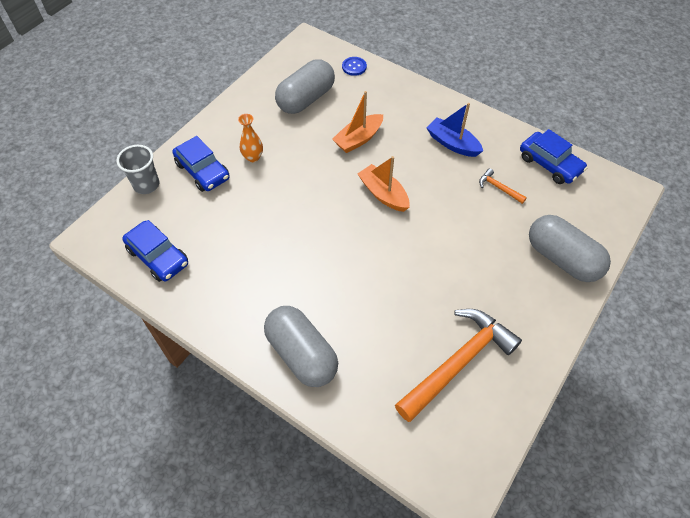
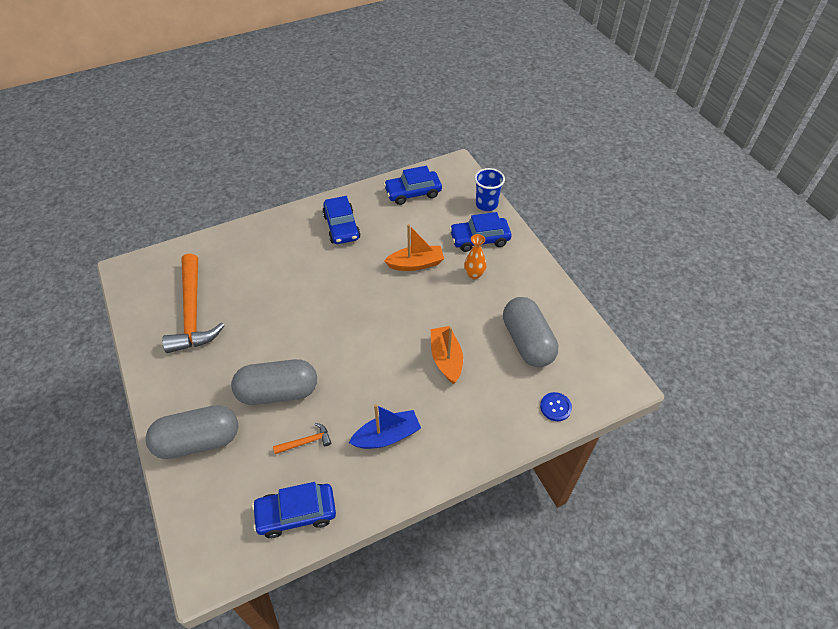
camera: 120 degrees right, 5 degrees down
(146, 185) = (486, 204): grey cup -> blue cup
(251, 296) = (341, 227): none -> blue car
(301, 354) = (277, 235): grey capsule -> grey capsule (278, 392)
(383, 194) = (369, 345): orange boat -> orange boat (416, 264)

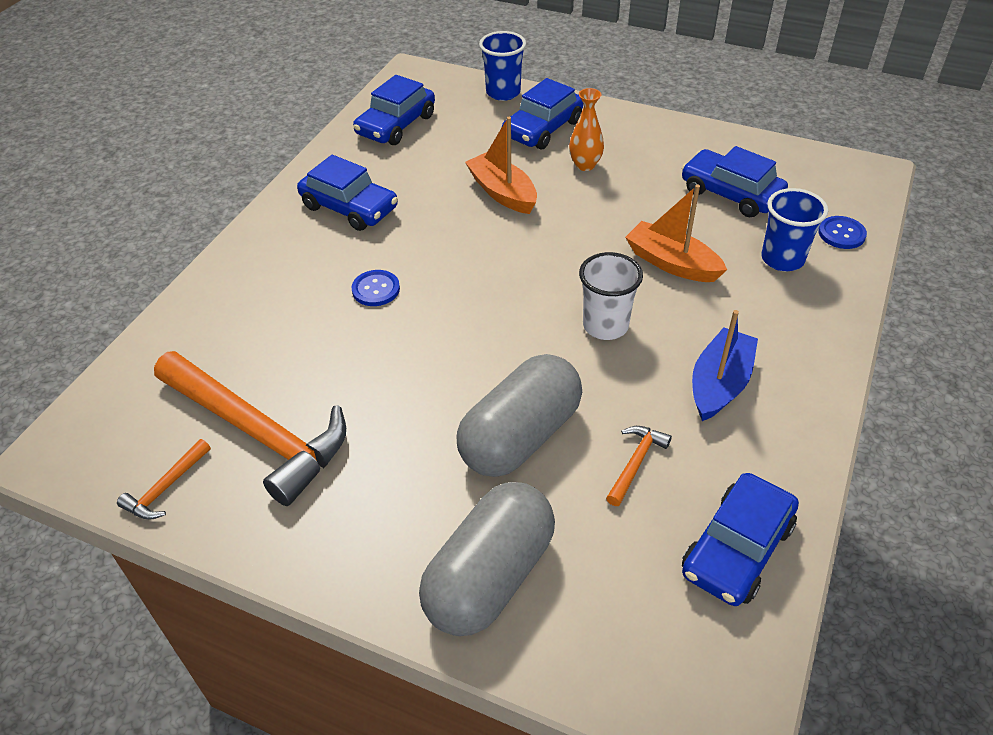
camera: 40 degrees left, 5 degrees down
(142, 312) = (166, 487): none -> orange hammer
(305, 278) = (376, 289): none -> blue button
(375, 368) = (605, 326): none -> white cup
(416, 264) = (502, 193): orange boat -> orange boat turned 75 degrees counterclockwise
(503, 397) = (782, 259): none -> blue cup
(527, 342) = (730, 193): grey capsule -> blue car

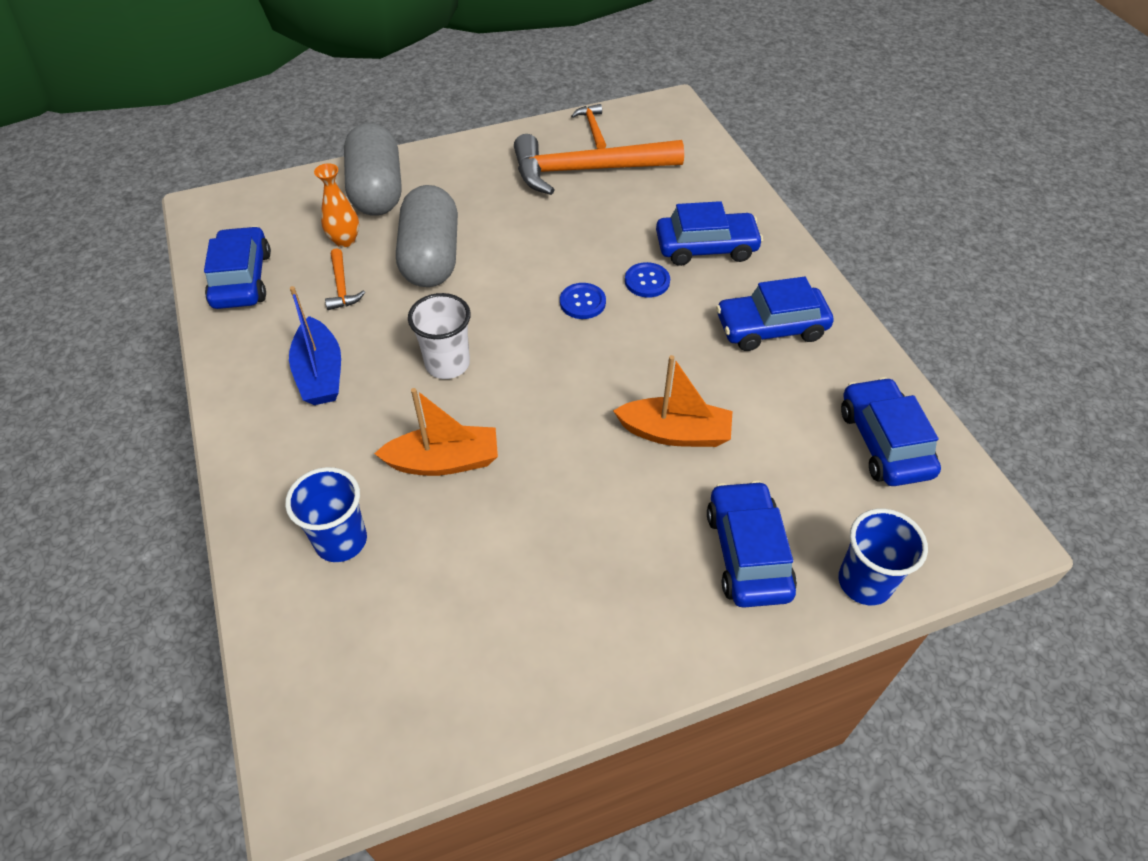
camera: 135 degrees right, 5 degrees up
(585, 165) = (643, 529): orange vase -> orange vase (345, 240)
(730, 193) = (455, 603): blue car -> blue car (706, 247)
(841, 234) = (295, 626): blue button -> blue button (582, 302)

